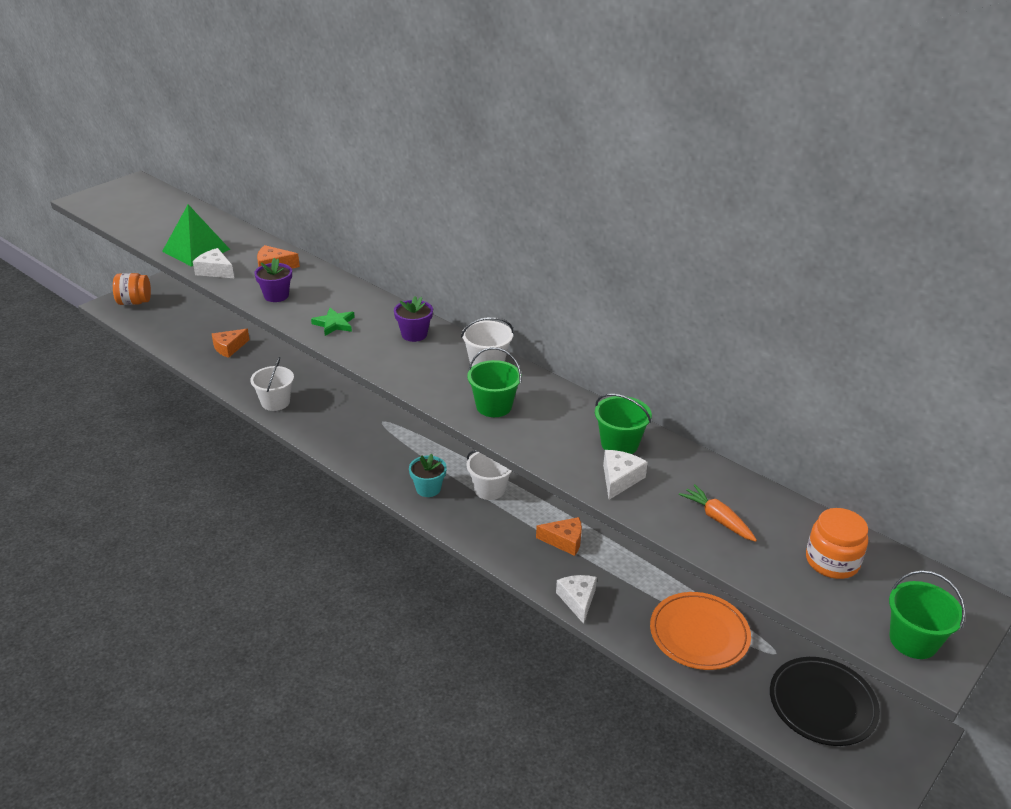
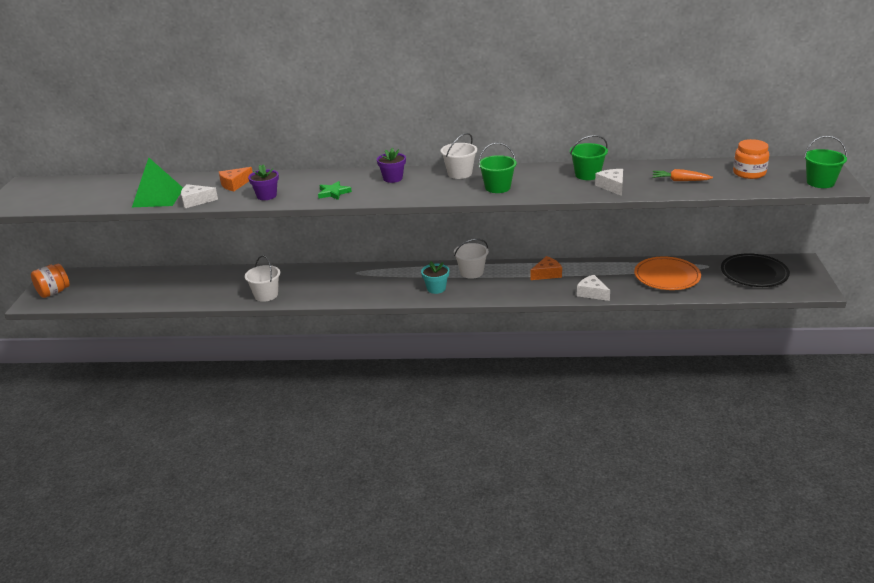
camera: 35 degrees left, 5 degrees down
(229, 348) = (180, 284): orange cheese -> none

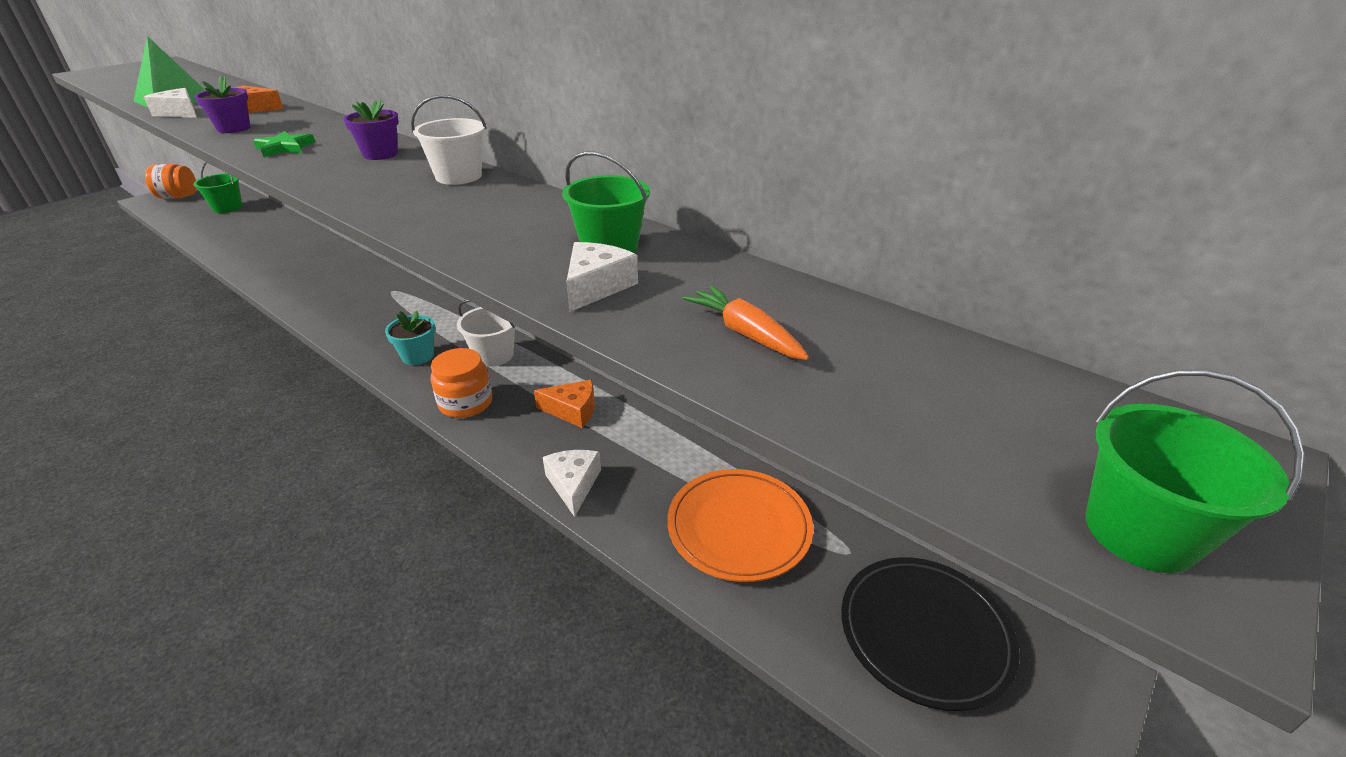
camera: 35 degrees right, 5 degrees up
(266, 295) = (277, 276): white bucket -> none
(497, 187) = (444, 213): green bucket -> green bucket (227, 207)
(749, 173) = (946, 390): orange jar -> orange jar (465, 403)

